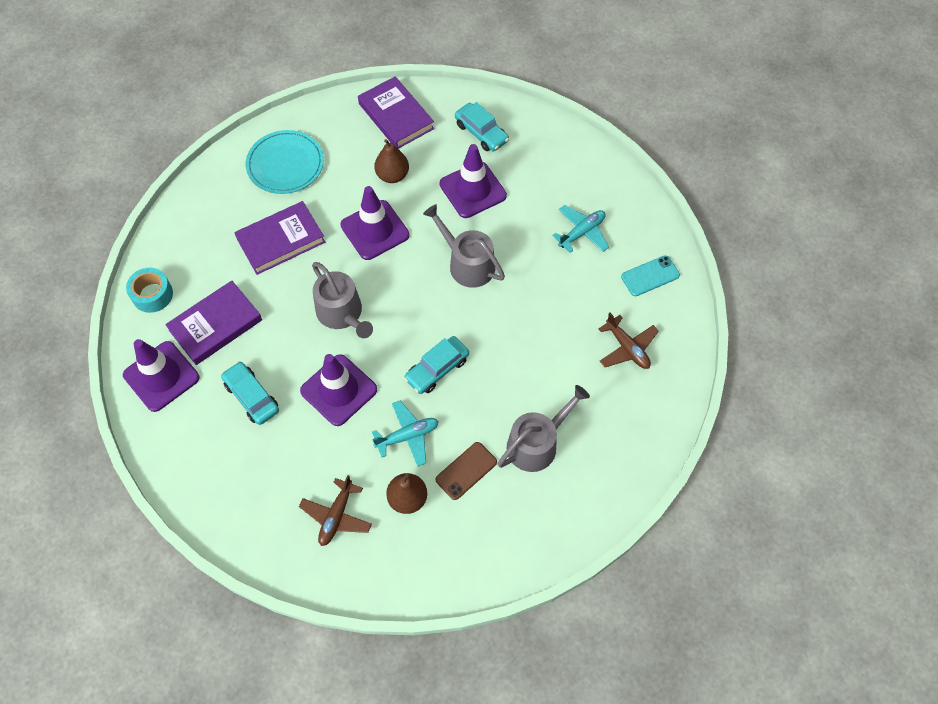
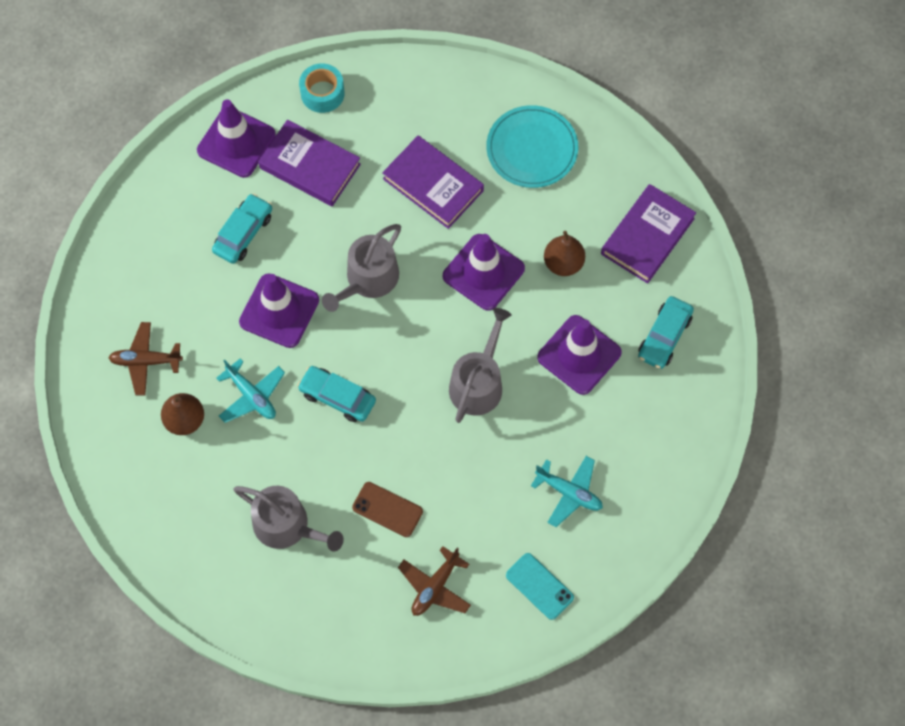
camera: 70 degrees right, 5 degrees up
(466, 471) = (233, 466): brown phone -> brown phone (387, 509)

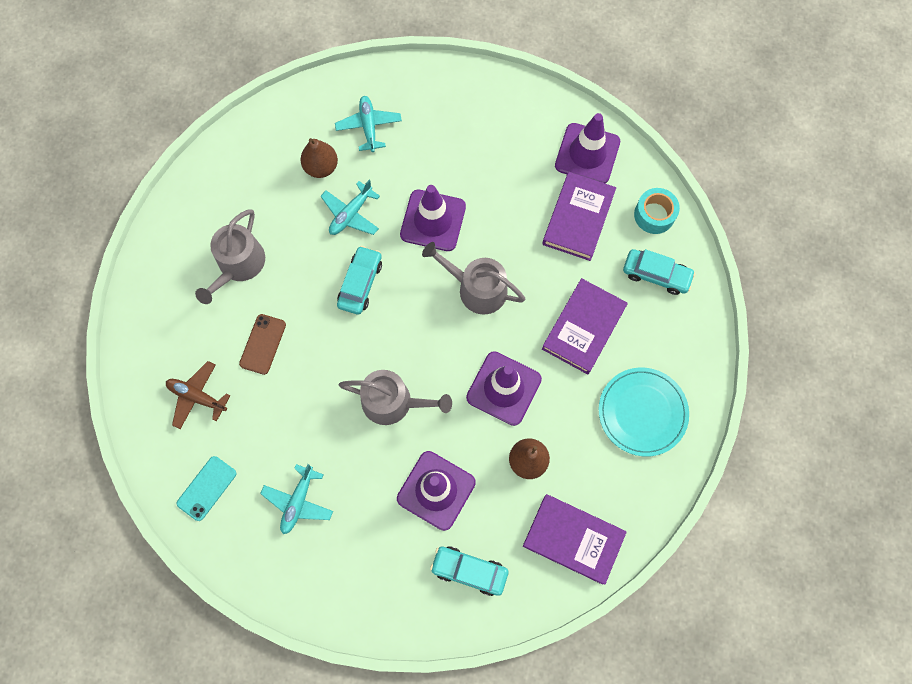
camera: 80 degrees right, 5 degrees up
(146, 361) = (369, 126): brown plane -> turquoise plane
(243, 233) = (501, 177): turquoise car -> turquoise car (656, 275)

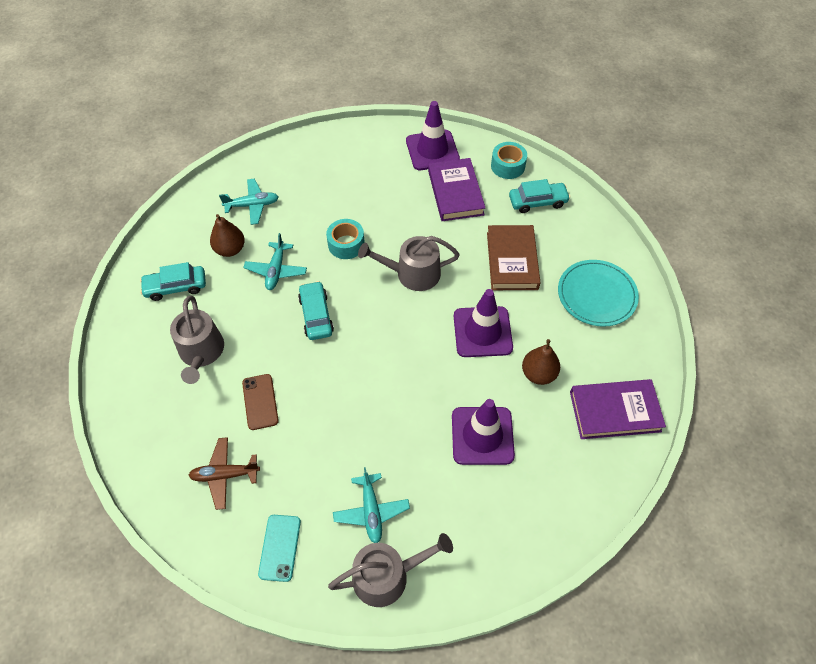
camera: 30 degrees left, 15 degrees down
(369, 126) = (252, 205): turquoise plane -> turquoise plane turned 120 degrees clockwise
(393, 402) = (401, 388): grey watering can -> grey watering can (387, 575)
(433, 220) = (346, 244): purple traffic cone -> turquoise tape
(469, 571) = (553, 483): turquoise car -> turquoise car (176, 287)
(583, 328) = (512, 260): purple book -> brown book

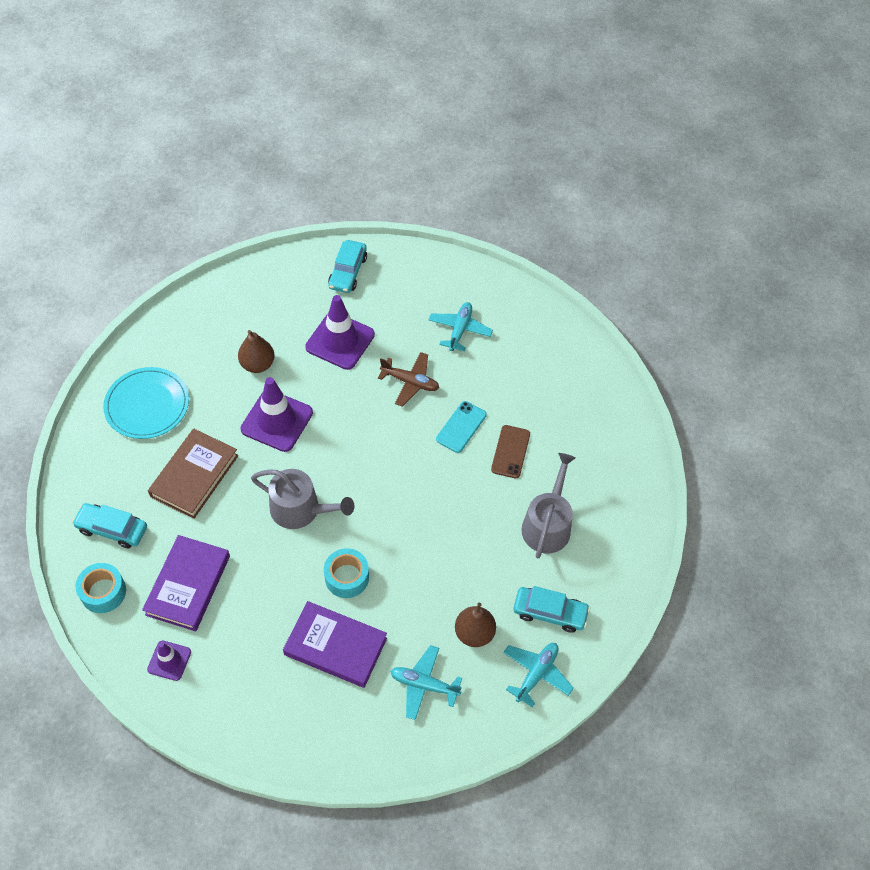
camera: 155 degrees left, 0 degrees up
(225, 475) = (564, 406): brown plane -> brown plane (410, 382)
(276, 270) = (436, 581): turquoise plane -> turquoise plane (536, 674)
(280, 547) = (540, 337): turquoise phone -> turquoise phone (461, 427)
(316, 315) = (420, 510): turquoise car -> turquoise car (348, 272)
(387, 575) = (471, 287): grey watering can -> none
(432, 150) = (169, 660): purple traffic cone -> purple traffic cone, size x0.55
(614, 411) = (222, 310): purple book -> purple book (335, 646)

